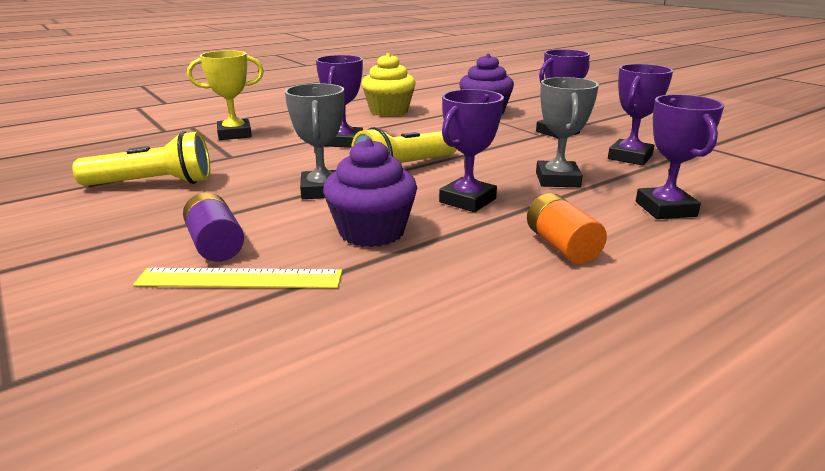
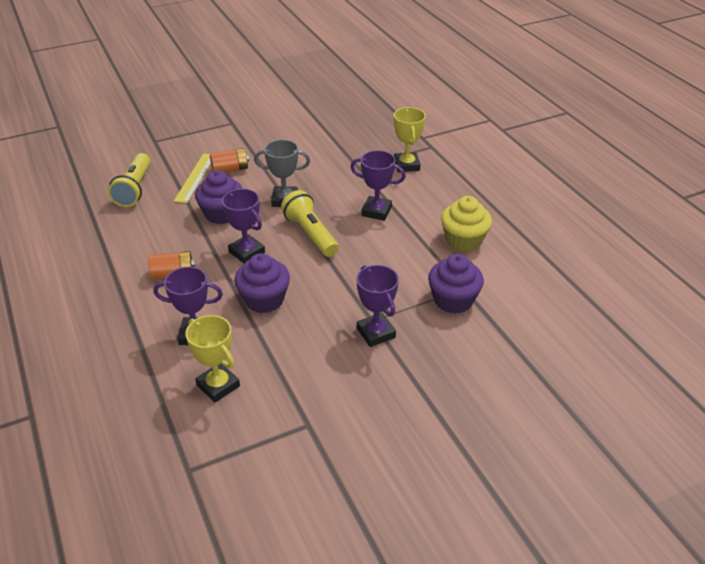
camera: 100 degrees right, 15 degrees up
(154, 184) = (317, 145): yellow flashlight -> yellow flashlight (134, 189)
(216, 245) = (230, 169): purple battery -> orange battery
(557, 180) = (264, 300): grey trophy -> purple cupcake
(630, 157) = (296, 356): purple trophy -> none
(723, 186) = (218, 385): none -> yellow trophy

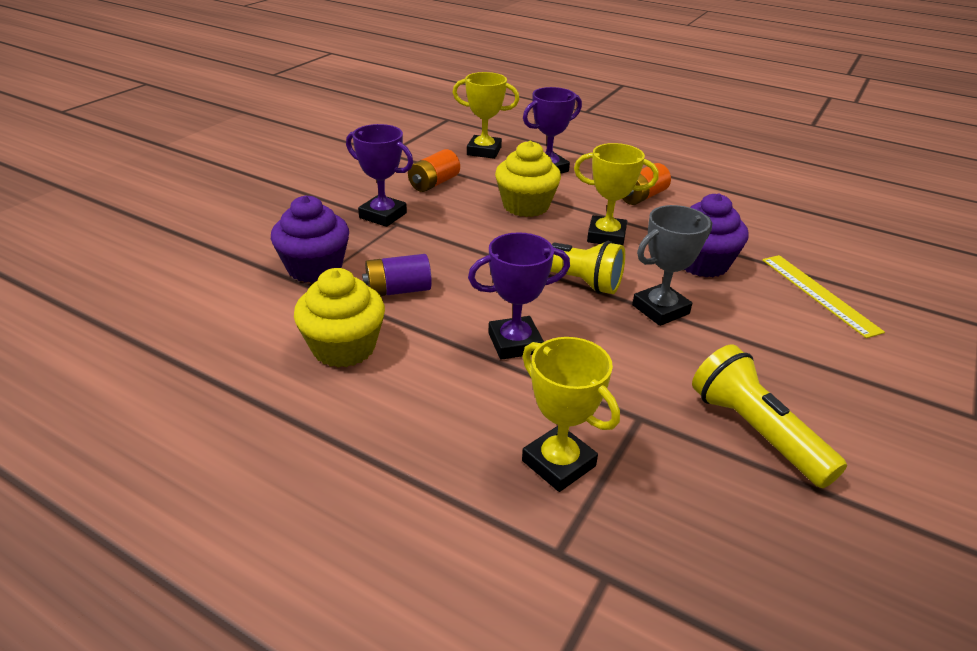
camera: 145 degrees right, 5 degrees down
(134, 189) = (846, 253): yellow flashlight -> yellow flashlight (755, 432)
(230, 169) = (803, 324): orange battery -> orange battery (434, 183)
(247, 252) = (606, 236): purple trophy -> yellow trophy
(264, 300) = (525, 206): purple cupcake -> yellow cupcake
(412, 263) = (398, 290): none -> purple battery

